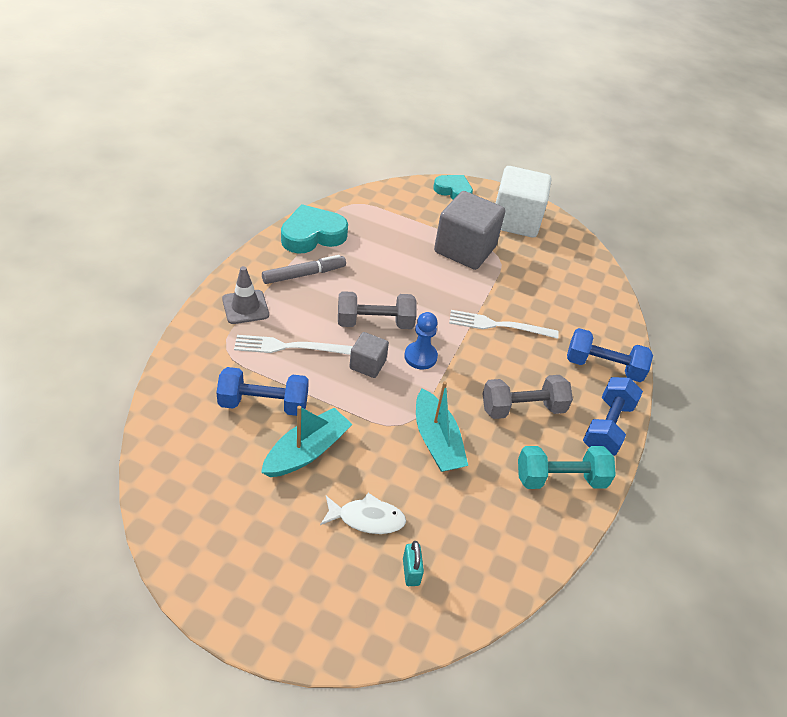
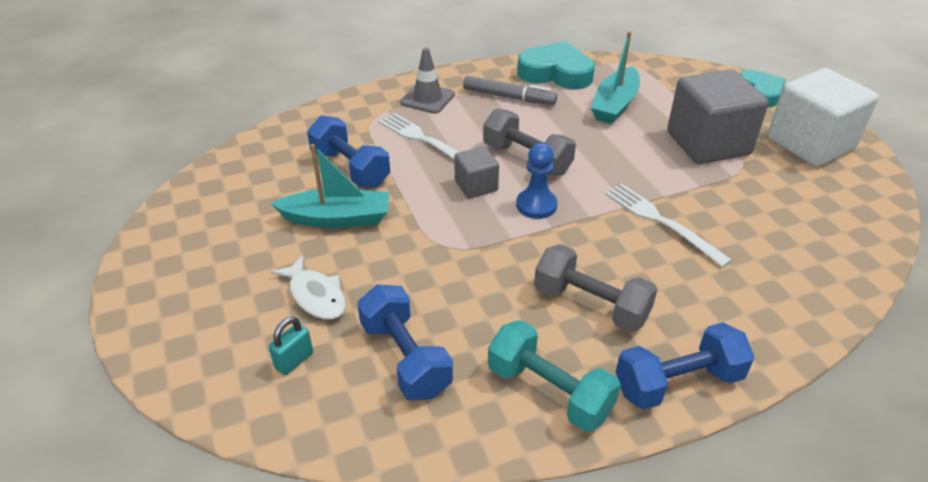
camera: 50 degrees right, 5 degrees down
(436, 441) = (459, 278): turquoise boat -> turquoise boat (615, 105)
(603, 367) = (753, 325): blue dumbbell -> blue dumbbell (405, 358)

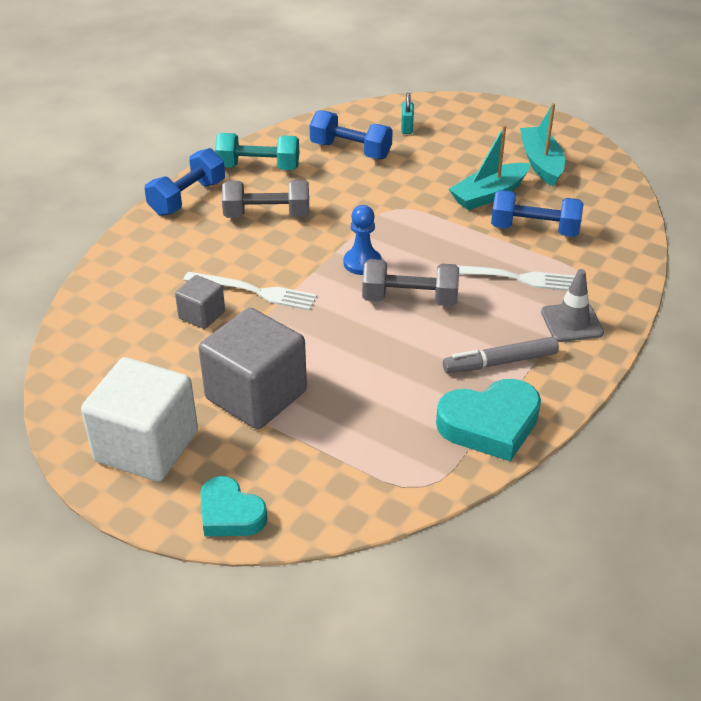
camera: 145 degrees right, 0 degrees up
(316, 296) = (437, 154): white fish -> none
(476, 186) = (424, 258): grey cube -> grey cube (202, 315)
(615, 105) = (385, 405): turquoise boat -> turquoise boat (541, 163)

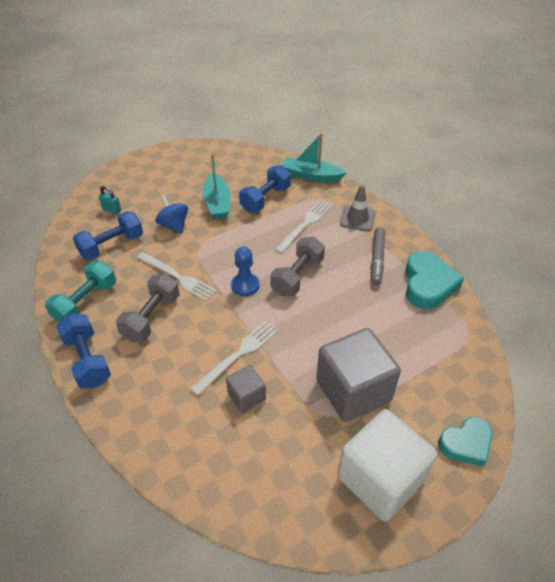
camera: 65 degrees left, 5 degrees up
(338, 211) = (178, 277): none -> white fork
(419, 178) = (174, 225): none -> blue spinning top
(541, 163) = (203, 171): turquoise boat -> turquoise boat (311, 176)

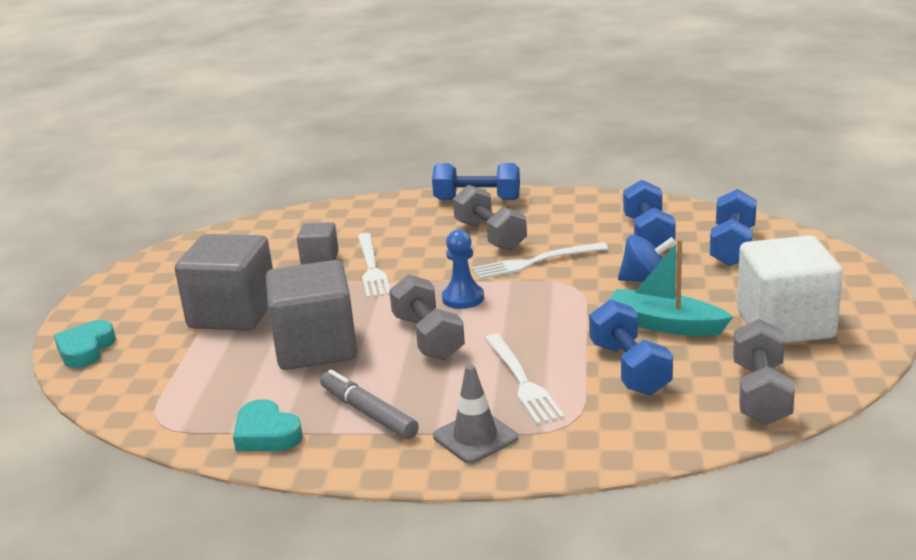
camera: 130 degrees right, 20 degrees down
(86, 302) = (561, 209): turquoise dumbbell -> none
(112, 210) = (732, 247): turquoise padlock -> blue dumbbell
(254, 162) = (761, 394): none -> grey dumbbell
(311, 176) = (651, 440): turquoise boat -> none
(348, 317) = (316, 347): none -> grey cube
(380, 479) = (145, 294): white cube -> white cube (785, 324)
(428, 284) = (266, 434): turquoise heart -> turquoise heart, size x0.66

